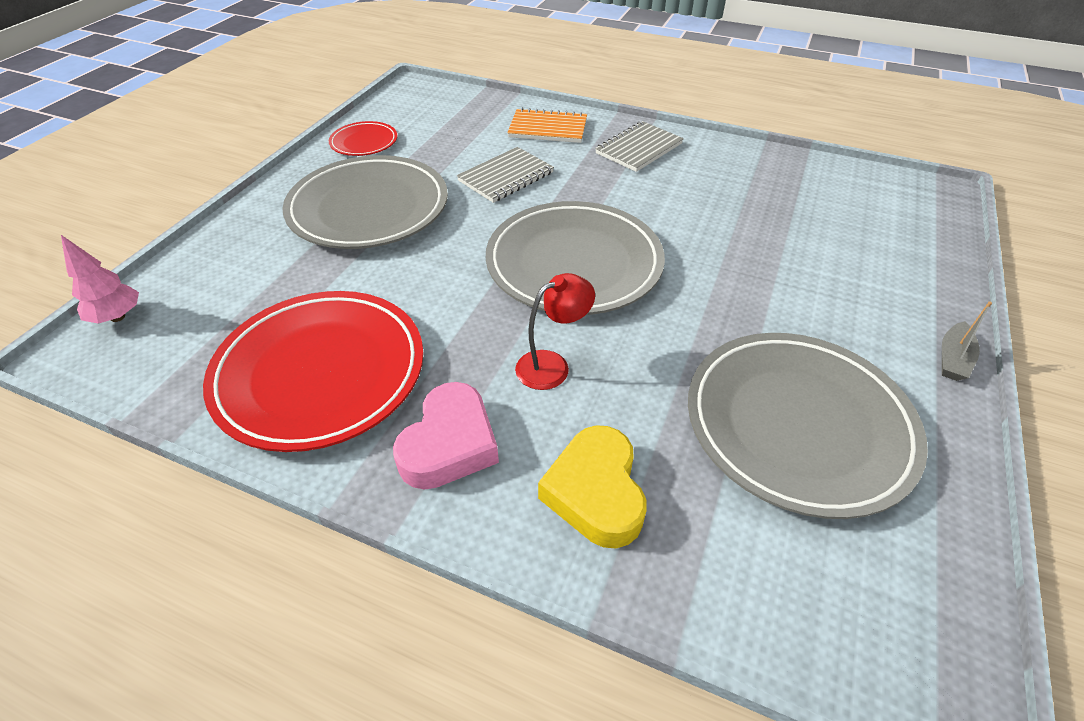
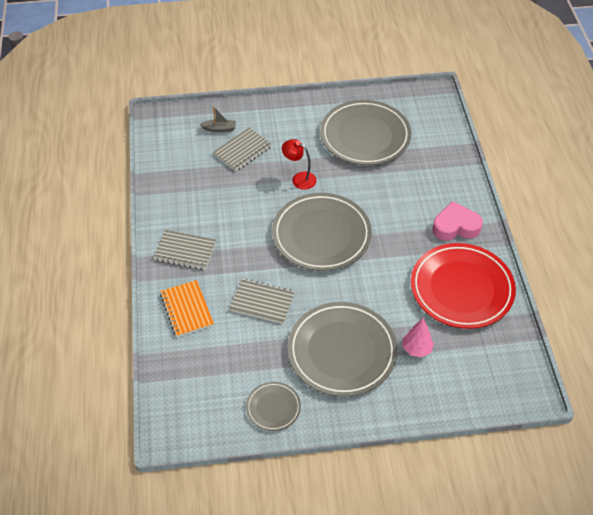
camera: 120 degrees left, 5 degrees up
(117, 317) = (503, 399): pink tree -> pink tree (416, 349)
(364, 142) = (273, 408): red plate -> grey plate
(552, 365) = (393, 214): red lamp -> red lamp (299, 178)
(595, 492) = (439, 178): yellow heart -> none
(820, 249) = (242, 150): none -> grey notebook
(952, 359) = (294, 102): grey boat -> grey boat (219, 129)

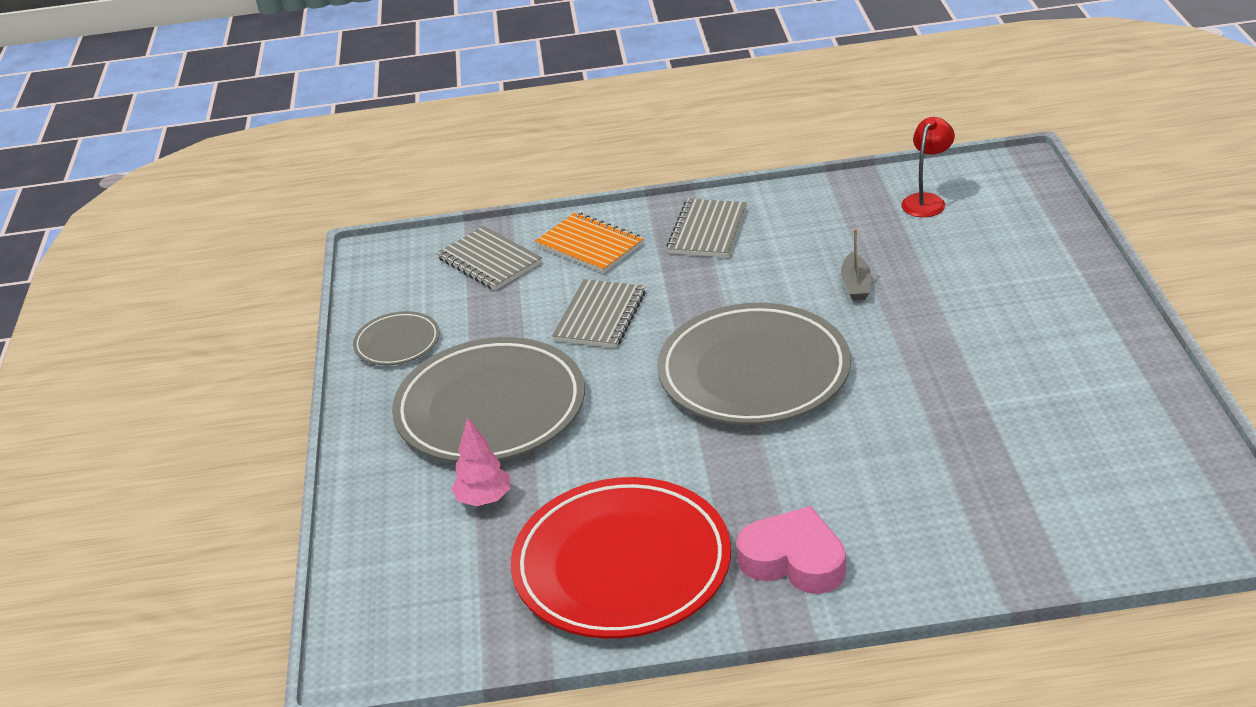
camera: 95 degrees right, 15 degrees down
(187, 309) = (589, 245): orange notebook -> orange notebook turned 60 degrees clockwise
(219, 129) = (1010, 234): grey boat -> grey boat (856, 285)
(242, 150) = (958, 265): grey notebook -> grey notebook (489, 261)
(299, 178) = (897, 337): red lamp -> red lamp (927, 201)
(365, 136) = (1046, 419): grey plate -> none
(455, 226) = (794, 560): pink heart -> pink heart turned 60 degrees counterclockwise

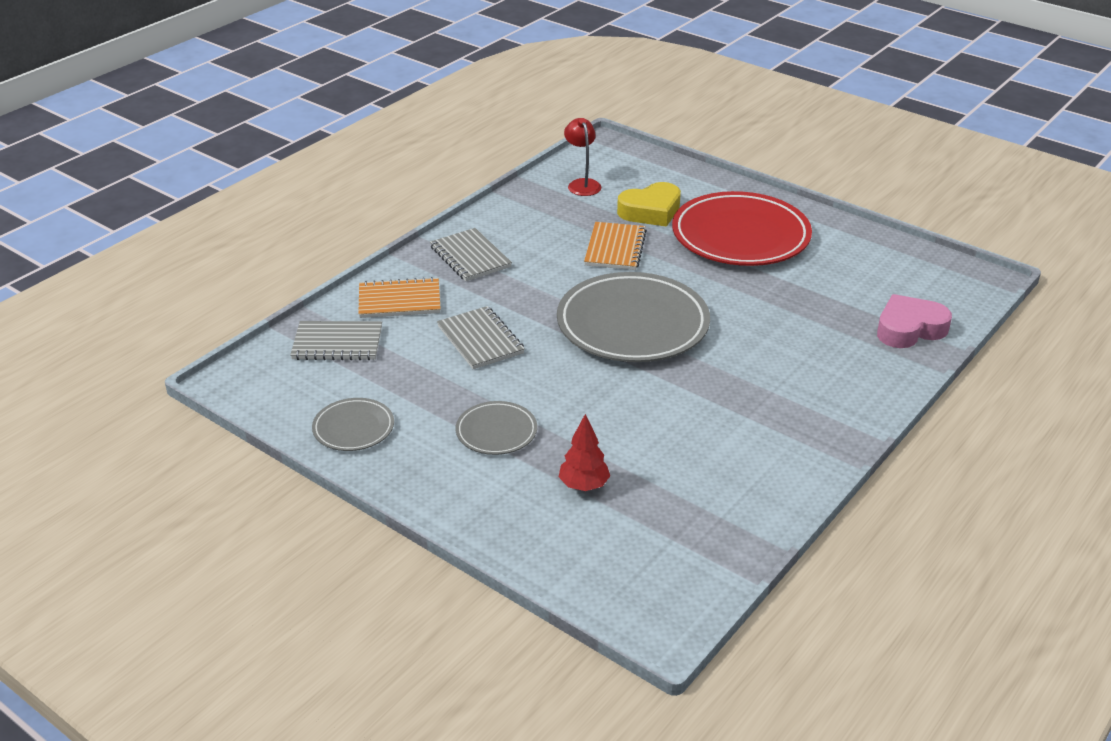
camera: 50 degrees left, 0 degrees up
(484, 499) = (583, 486): pink tree -> red tree
(490, 408) = (496, 432): grey plate -> grey plate, size x0.48
(622, 565) = (729, 470): red plate -> red plate (740, 236)
(794, 560) = (814, 410): pink heart -> pink heart (909, 329)
(856, 285) = (615, 248): grey boat -> orange notebook
(954, 261) = (650, 211): none -> yellow heart

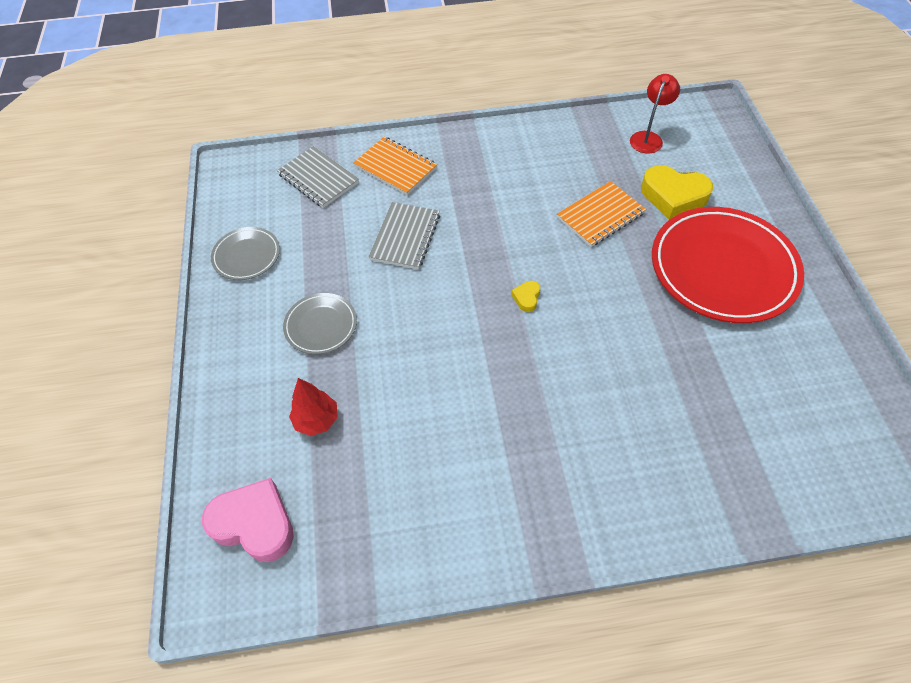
camera: 45 degrees right, 20 degrees up
(470, 257) = (485, 158): grey notebook -> none
(632, 324) = (526, 298): grey plate -> yellow heart
(909, 329) = (765, 477): pink heart -> pink heart (254, 524)

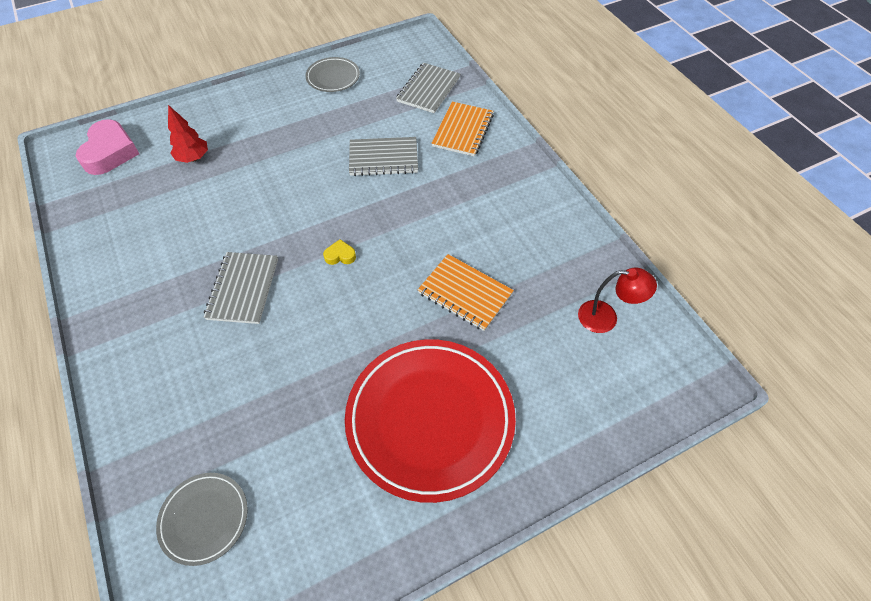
camera: 70 degrees right, 0 degrees up
(321, 325) = (278, 135): grey plate -> grey plate (204, 518)
(544, 389) = (243, 289): none -> grey notebook
(673, 196) = (521, 356): yellow heart -> none

